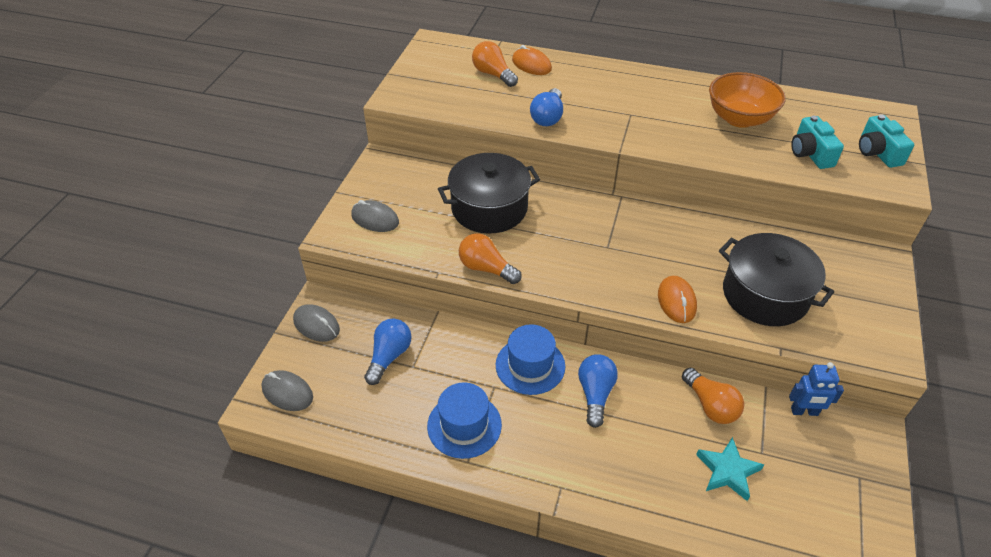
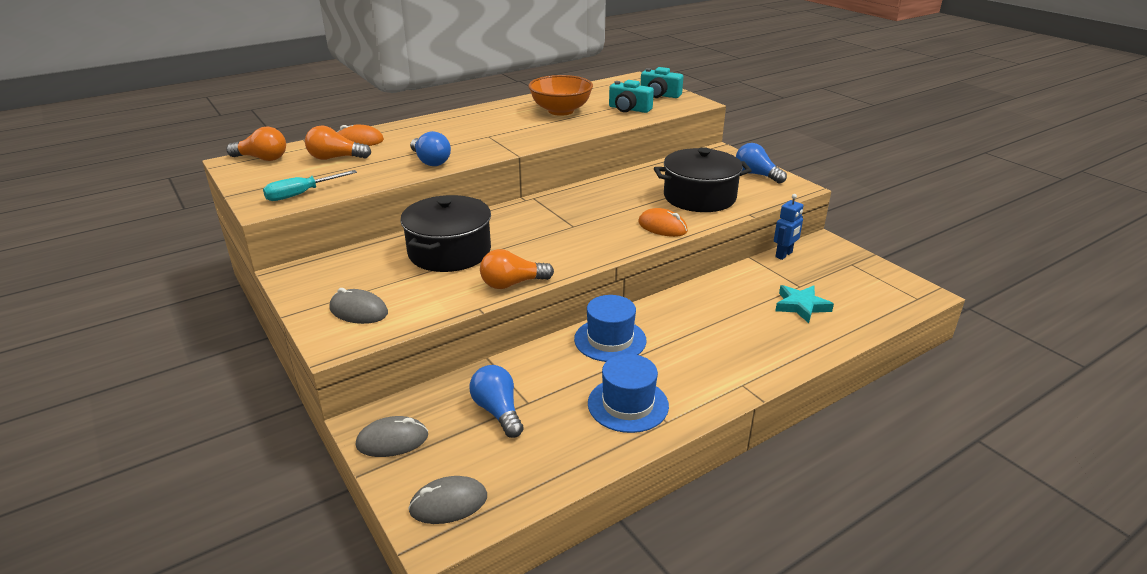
camera: 50 degrees left, 15 degrees down
(375, 219) = (358, 311): grey mouse -> grey mouse turned 45 degrees clockwise
(427, 99) = (301, 194): none -> turquoise screwdriver
(595, 394) = (675, 324): blue light bulb -> blue light bulb (756, 174)
(710, 405) = (740, 284): orange light bulb -> orange light bulb (262, 158)

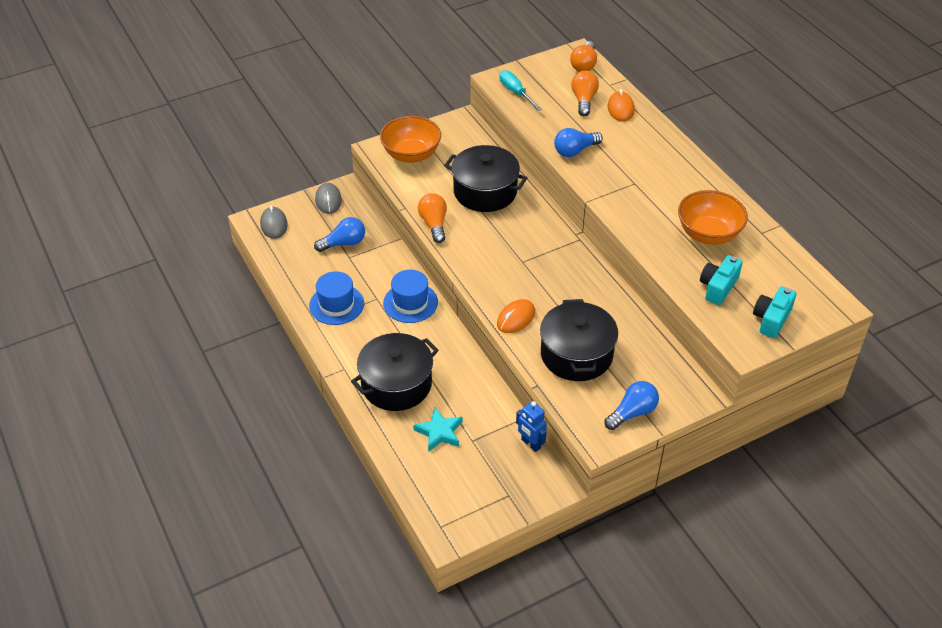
camera: 95 degrees right, 15 degrees up
(358, 311) = (411, 154): grey mouse -> orange bowl
(748, 340) = (396, 384): none -> black pot

